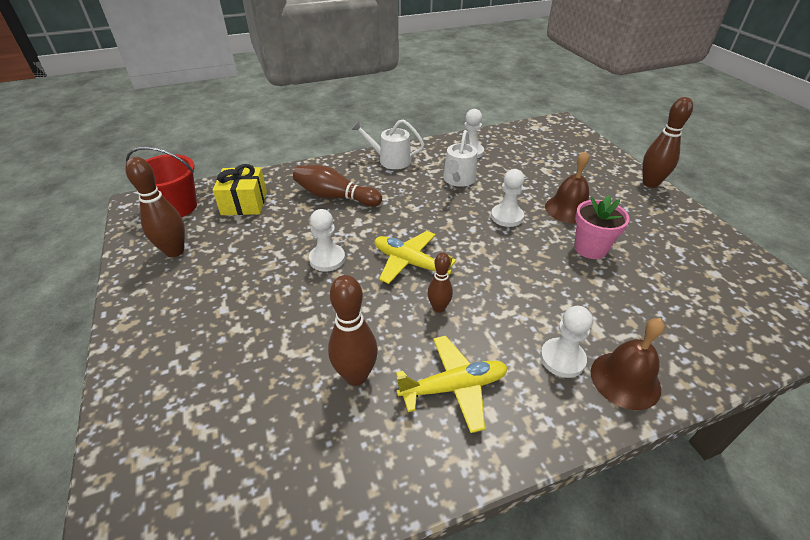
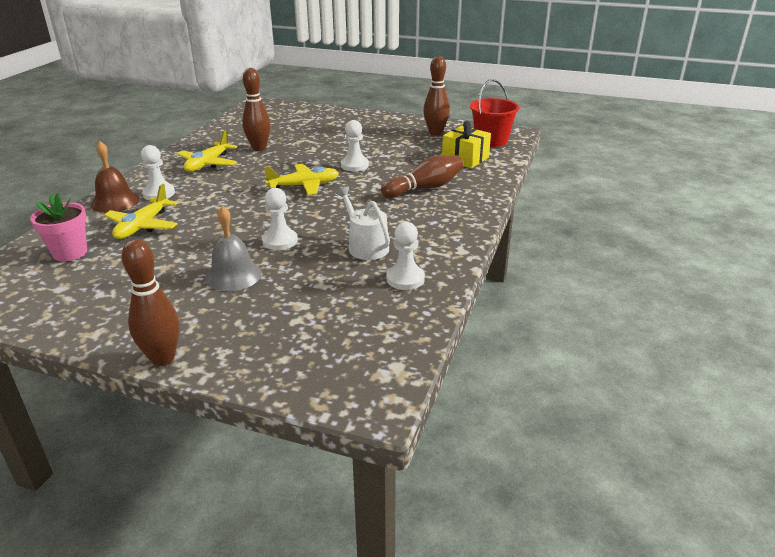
camera: 130 degrees right, 10 degrees down
(390, 160) = (451, 229): white watering can -> none
(439, 308) = (254, 179): brown bowling pin -> none
(568, 209) = (233, 275): brown bell -> grey bell
(590, 248) = (185, 253): pink flower pot -> pink flower pot (70, 253)
(610, 308) = (143, 226): none -> yellow plane

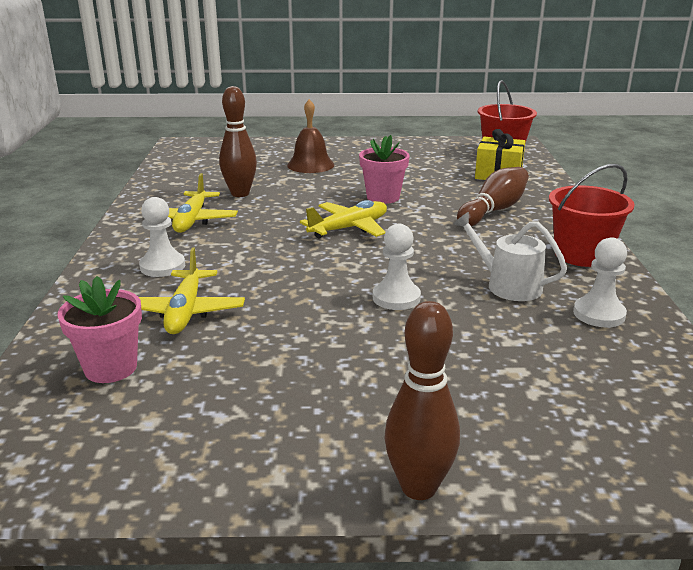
camera: 20 degrees left, 5 degrees down
(115, 202) = (108, 287): brown bell -> brown bell (310, 165)
(233, 275) = (386, 352): grey bell -> none
(354, 165) = (383, 197): white pawn -> pink flower pot
(435, 133) = (433, 152): brown bowling pin -> none
(449, 233) = (581, 255): none -> red bucket

